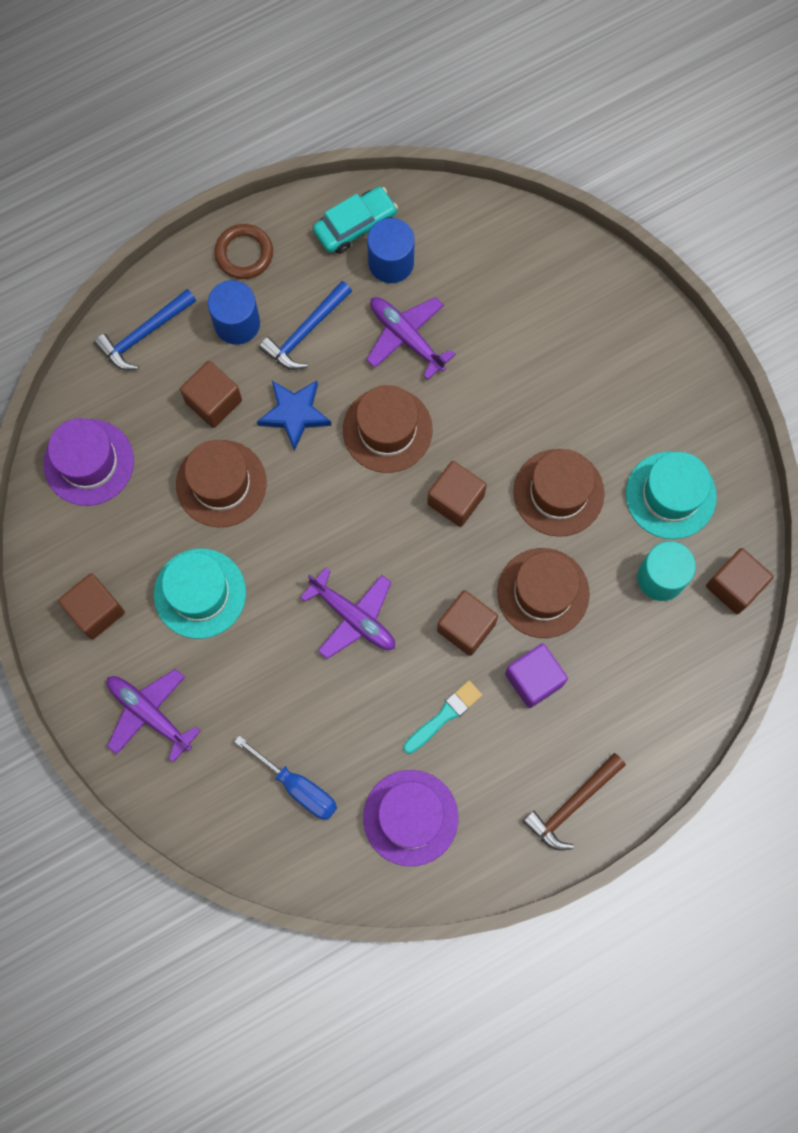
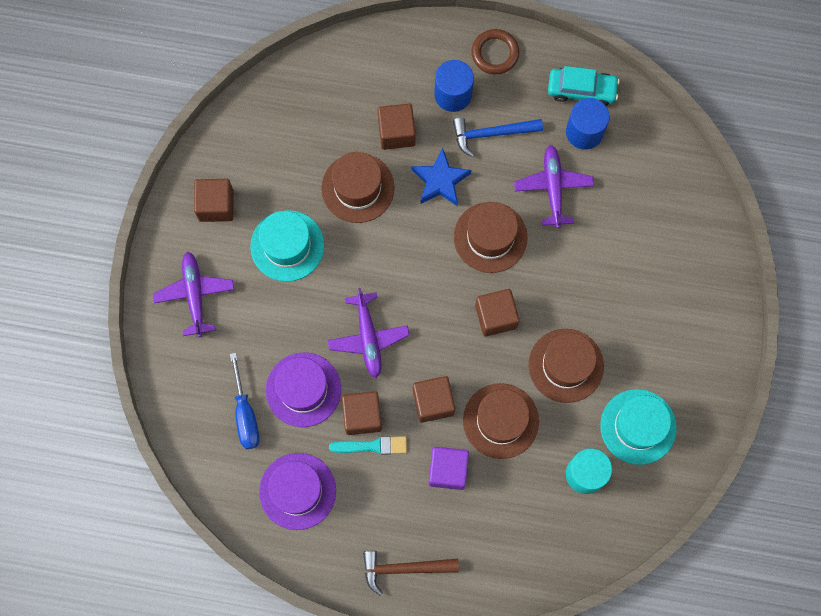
camera: 40 degrees right, 0 degrees up
(89, 462) = (288, 110): purple hat -> purple hat (303, 389)
(144, 334) = (389, 56): blue hammer -> none
(734, 586) = (629, 519): brown cube -> brown cube (362, 416)

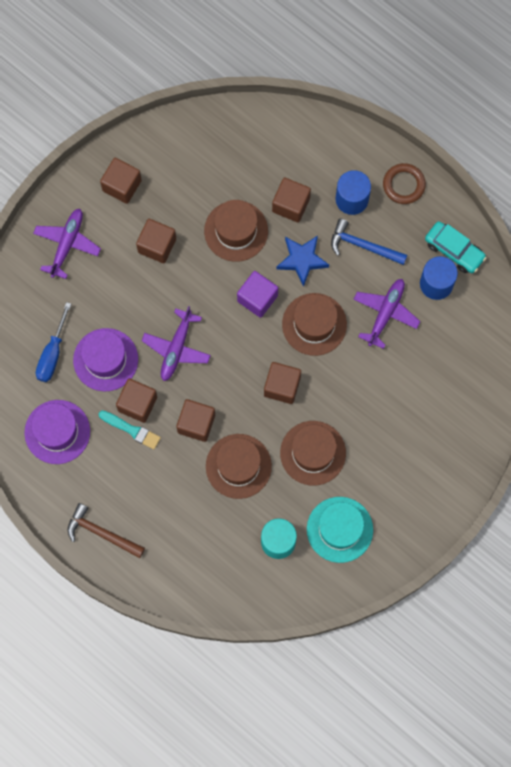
camera: 30 degrees right, 0 degrees up
(287, 246) = (157, 245): turquoise hat -> brown cube
(448, 470) = (177, 480): purple cube -> purple cube (257, 298)

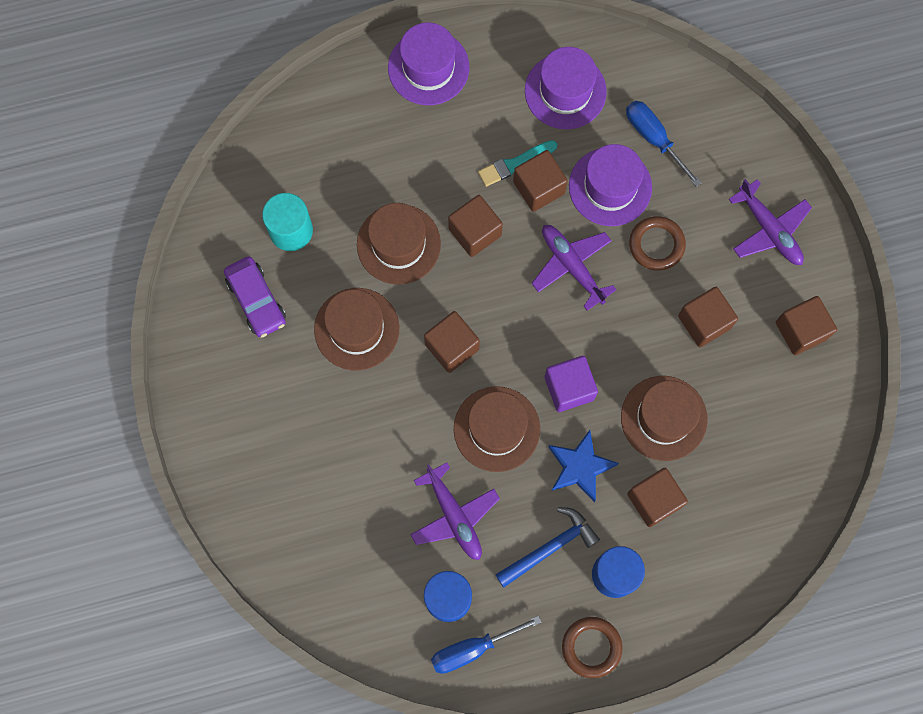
camera: 125 degrees right, 0 degrees up
(101, 533) = (428, 67): brown hammer -> purple hat
(125, 306) = (656, 245): none -> brown ring
(339, 529) = (256, 300): turquoise hat -> purple car
(454, 250) = (473, 648): turquoise car -> blue screwdriver

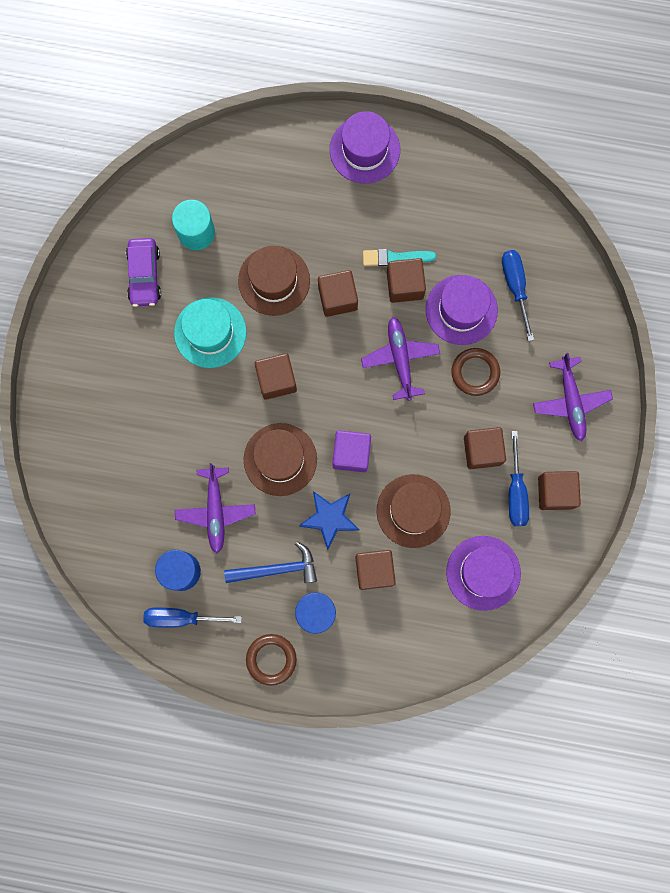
camera: 25 degrees right, 5 degrees up
(356, 329) = (210, 332): brown hat -> turquoise hat
(565, 91) = (463, 217): purple hat -> purple hat (483, 573)
(760, 348) = (516, 491): none -> blue screwdriver

